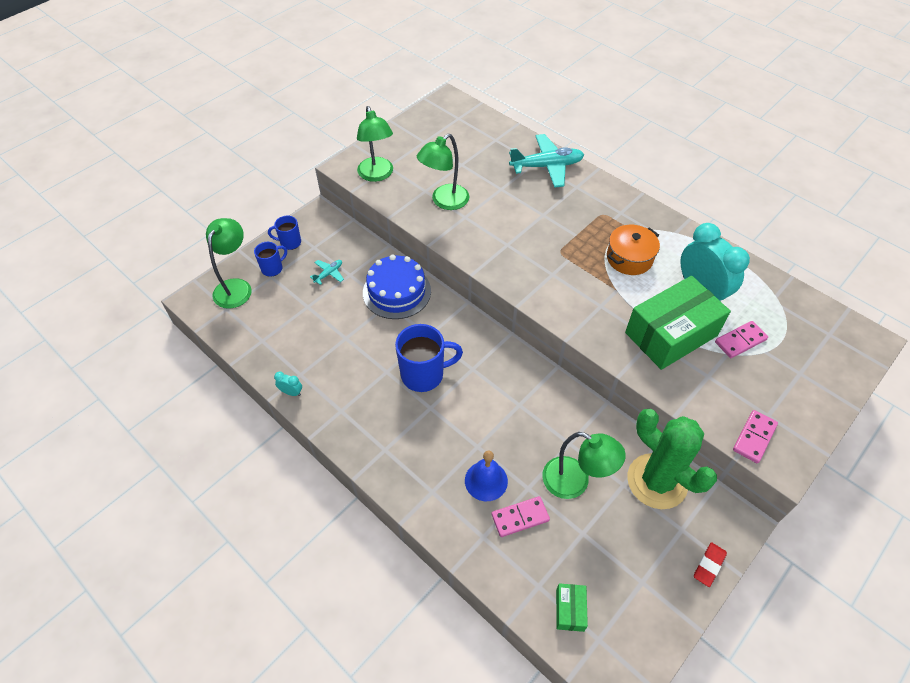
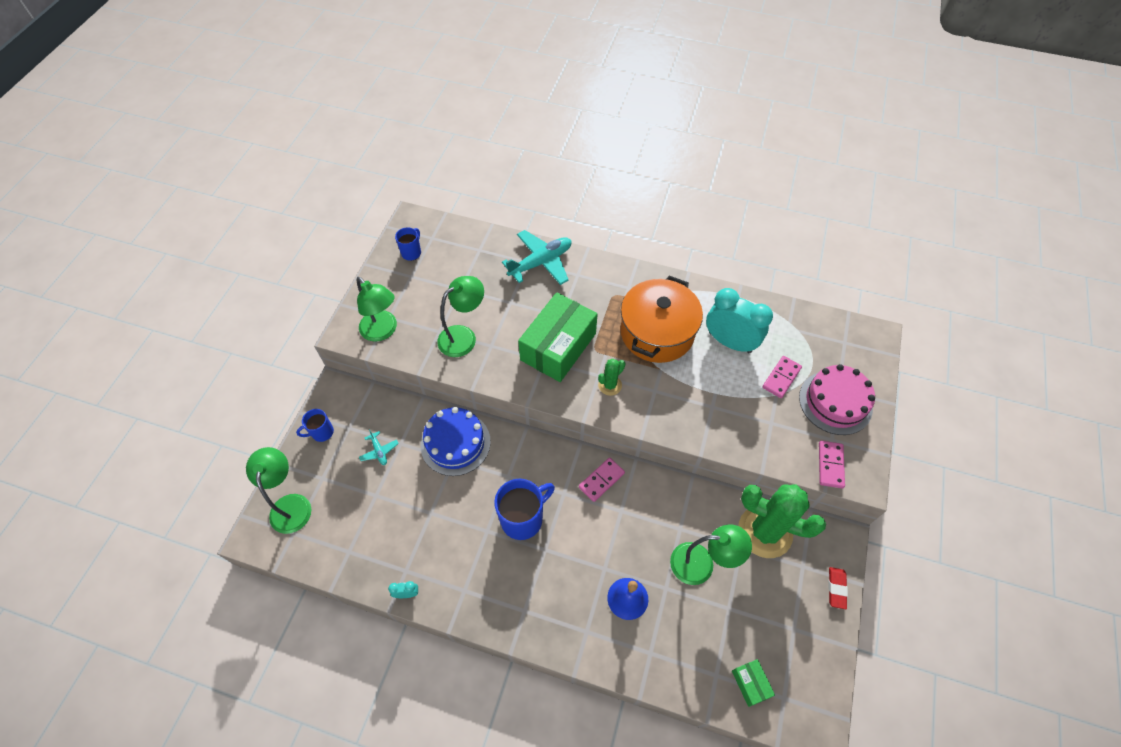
camera: 25 degrees left, 5 degrees up
(273, 268) = (318, 468): blue mug -> blue mug (411, 252)
(329, 274) = (379, 451): turquoise plane -> turquoise plane turned 135 degrees clockwise
(444, 201) = (463, 336): green lamp -> green lamp turned 150 degrees counterclockwise
(520, 517) = (672, 619): pink domino -> pink domino (601, 480)
(558, 286) = (610, 385): none -> green cactus
(629, 258) = (657, 332): orange pot -> orange pot, size x1.68
(671, 334) = (724, 394): green box -> green box (558, 346)
(790, 383) = (835, 402): none -> pink cake

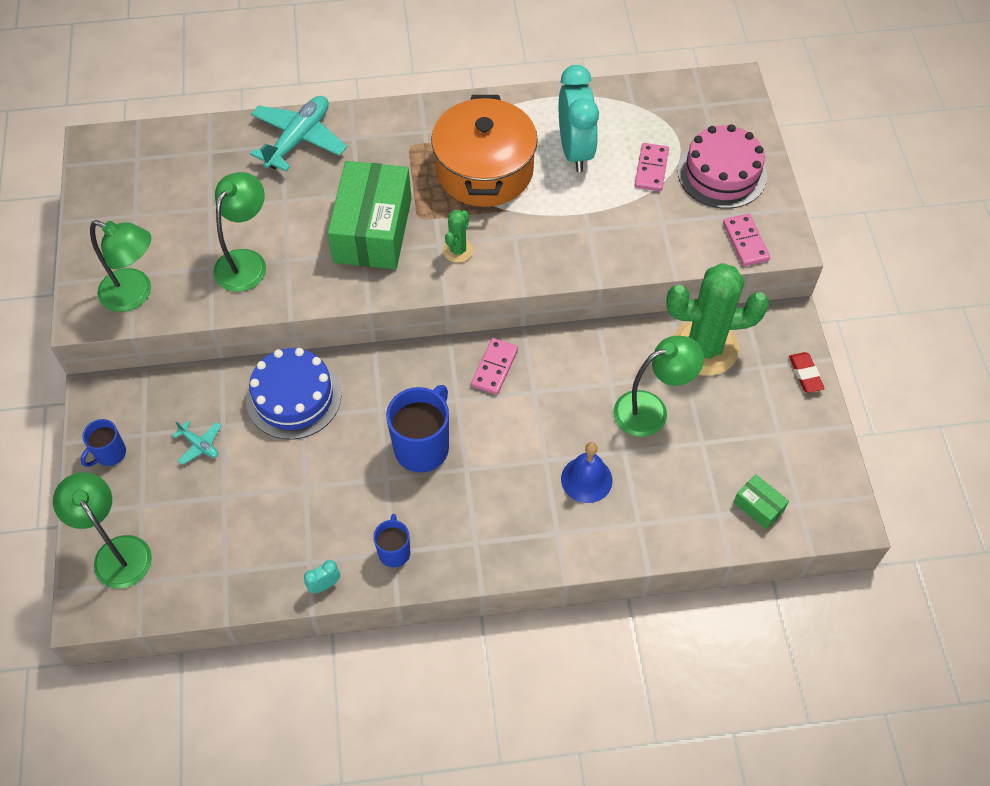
camera: 25 degrees left, 0 degrees up
(411, 252) = (119, 186): blue mug -> blue mug (394, 551)
(729, 342) = (575, 151): turquoise clock -> turquoise clock turned 75 degrees clockwise

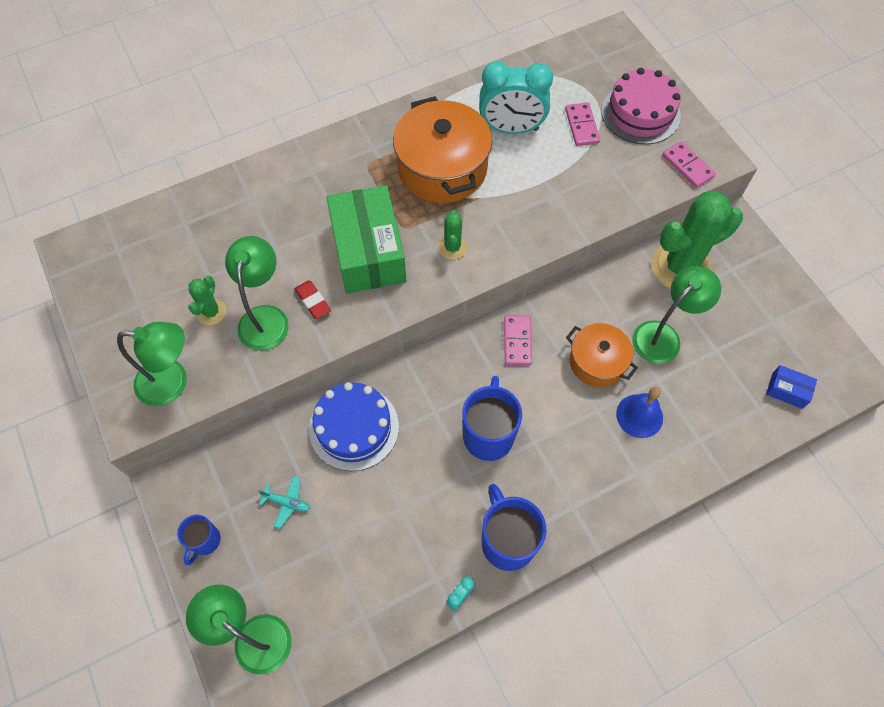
camera: 20 degrees left, 5 degrees up
(198, 241) = (211, 312): none -> green cactus
(298, 139) = (263, 188): turquoise plane -> none
(394, 551) = (507, 541): blue mug -> blue mug, size x1.79
(567, 413) = (597, 362): none -> orange pot
(575, 151) = (511, 128): turquoise clock -> turquoise clock turned 120 degrees clockwise
(758, 506) = (787, 390): green box -> blue box
(805, 374) = (769, 264): red eraser -> red eraser (313, 301)

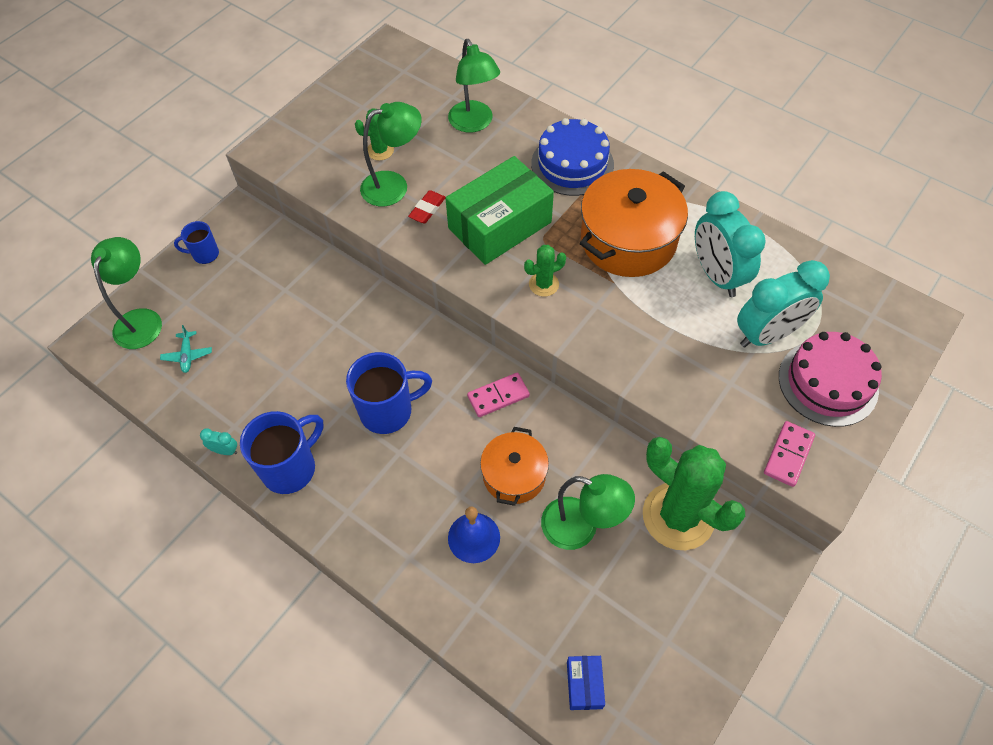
camera: 65 degrees right, 5 degrees down
(172, 382) = (306, 157): green lamp -> green lamp (474, 123)
(287, 503) = (258, 291): turquoise plane -> turquoise plane (187, 355)
(354, 427) = (345, 307): blue cake -> blue cake (572, 164)
(582, 126) = (767, 334): pink domino -> turquoise clock

